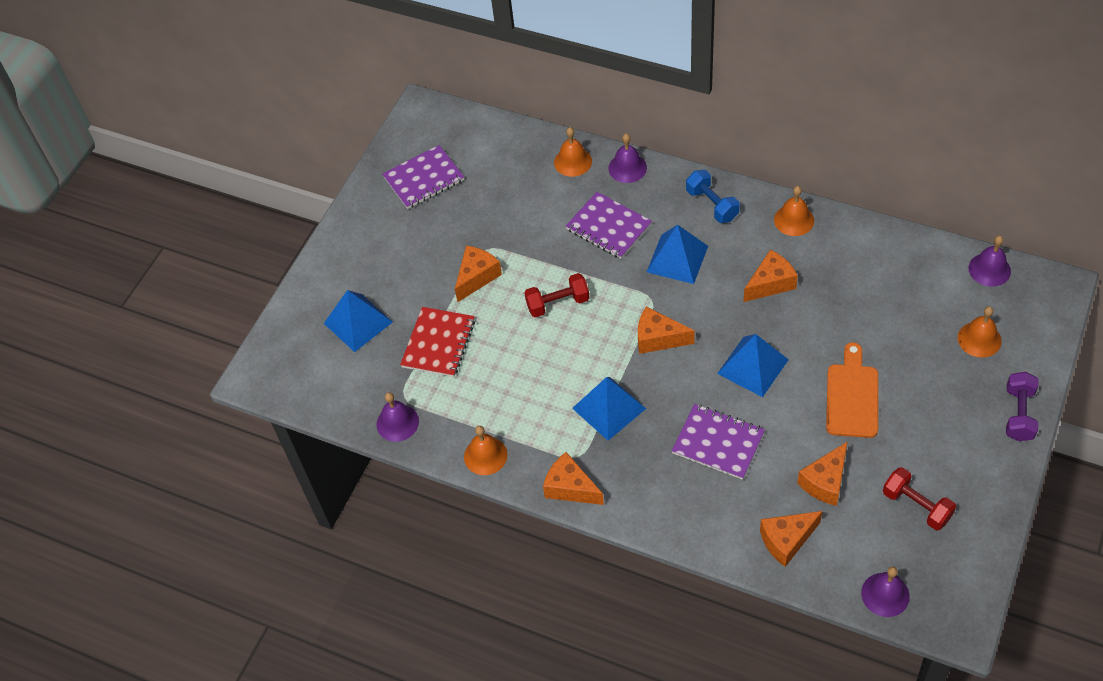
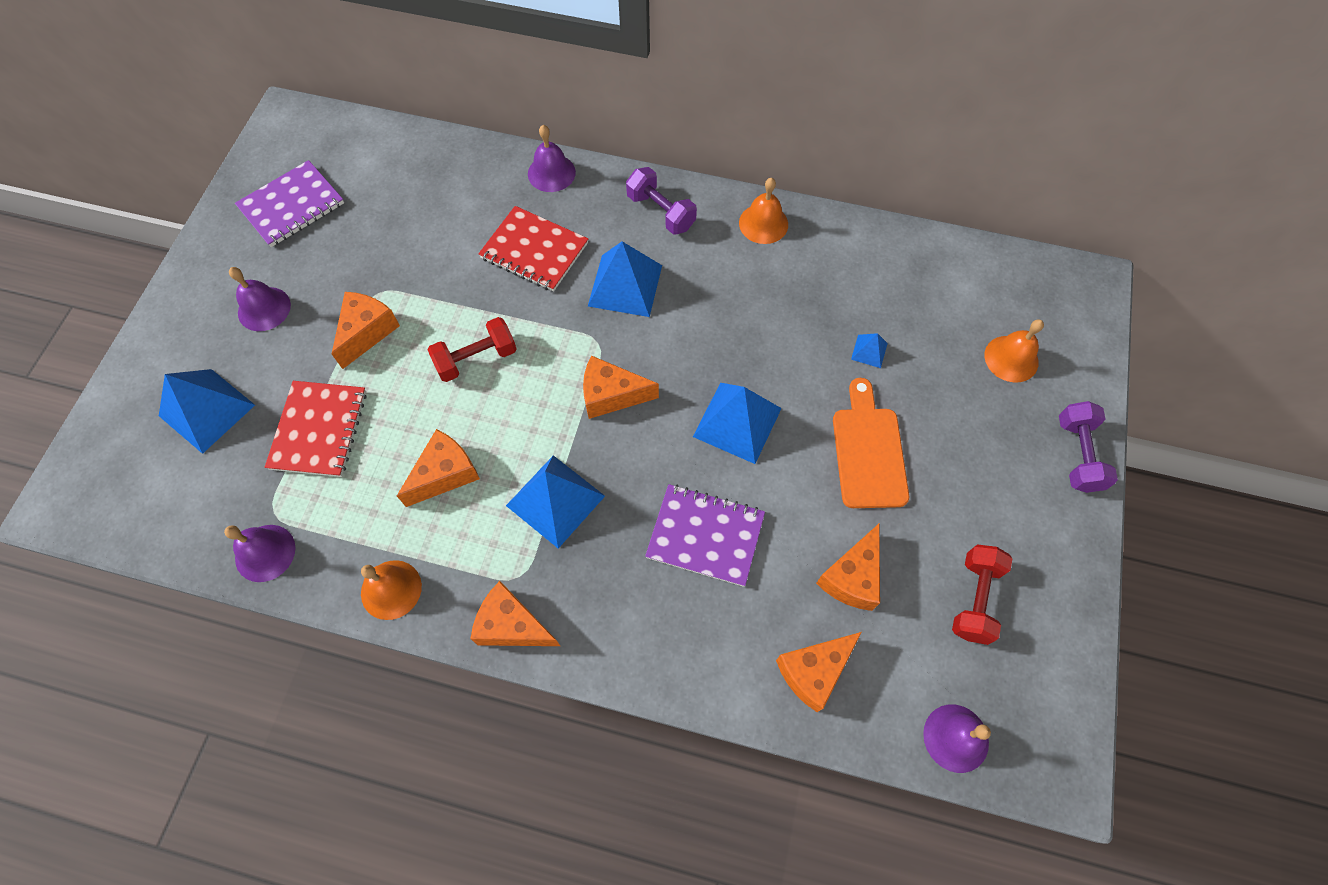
camera: 15 degrees left, 10 degrees up
(573, 161) = (482, 170): orange bell -> none
(608, 227) = (534, 251): purple notebook -> red notebook
(712, 205) = (661, 212): blue dumbbell -> purple dumbbell
(770, 283) = (745, 308): orange cheese -> orange cheese (445, 474)
(865, 324) = (869, 351): none -> blue pyramid
(916, 506) = (974, 599): red dumbbell -> red dumbbell turned 75 degrees clockwise
(989, 269) = (1006, 267): purple bell -> purple bell (264, 309)

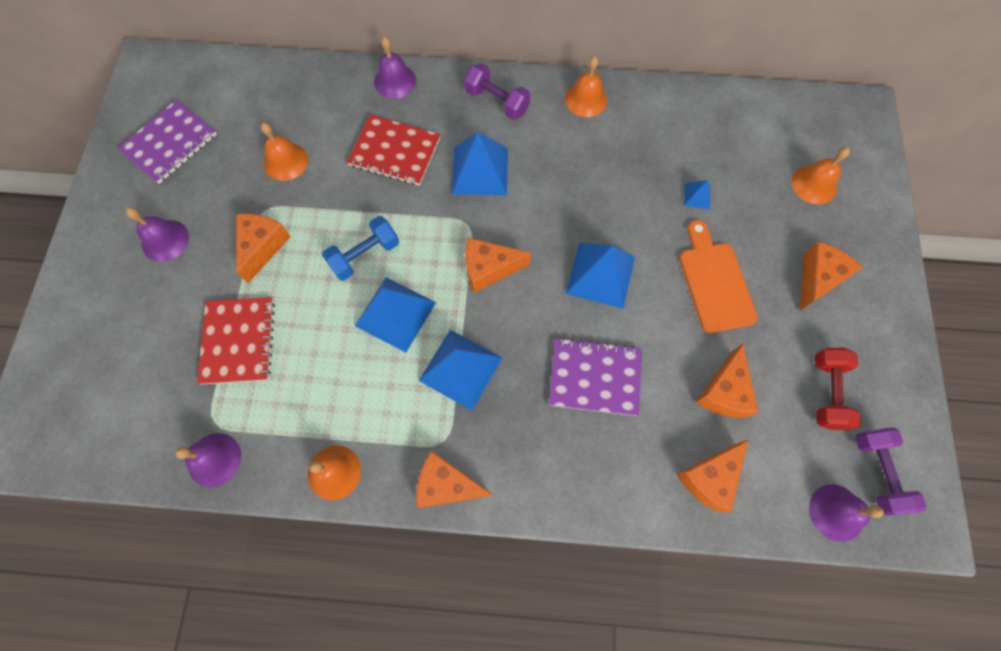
camera: 10 degrees left, 5 degrees up
(207, 410) = (133, 340): blue pyramid -> blue pyramid (395, 314)
(412, 243) = (286, 161): none -> orange bell
(445, 474) = (359, 362): orange cheese -> orange cheese (817, 279)
(476, 359) = (365, 255): red dumbbell -> blue dumbbell
(1077, 454) = (884, 257): purple dumbbell -> purple dumbbell (877, 472)

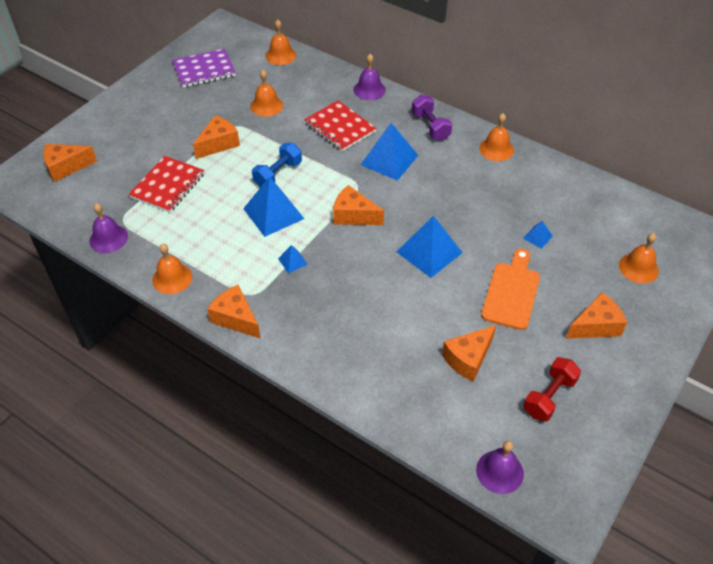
camera: 30 degrees right, 20 degrees down
(165, 240) = (164, 117): purple bell -> none
(254, 78) = (280, 55): none -> orange bell
(365, 255) = (278, 174): blue dumbbell -> blue dumbbell turned 45 degrees counterclockwise
(460, 369) = (292, 261): blue pyramid -> blue pyramid, size x0.47
(594, 377) = (380, 307): purple notebook -> none
(709, 477) = (418, 403): orange cheese -> orange cheese (66, 167)
(877, 472) = (552, 464): purple dumbbell -> none

